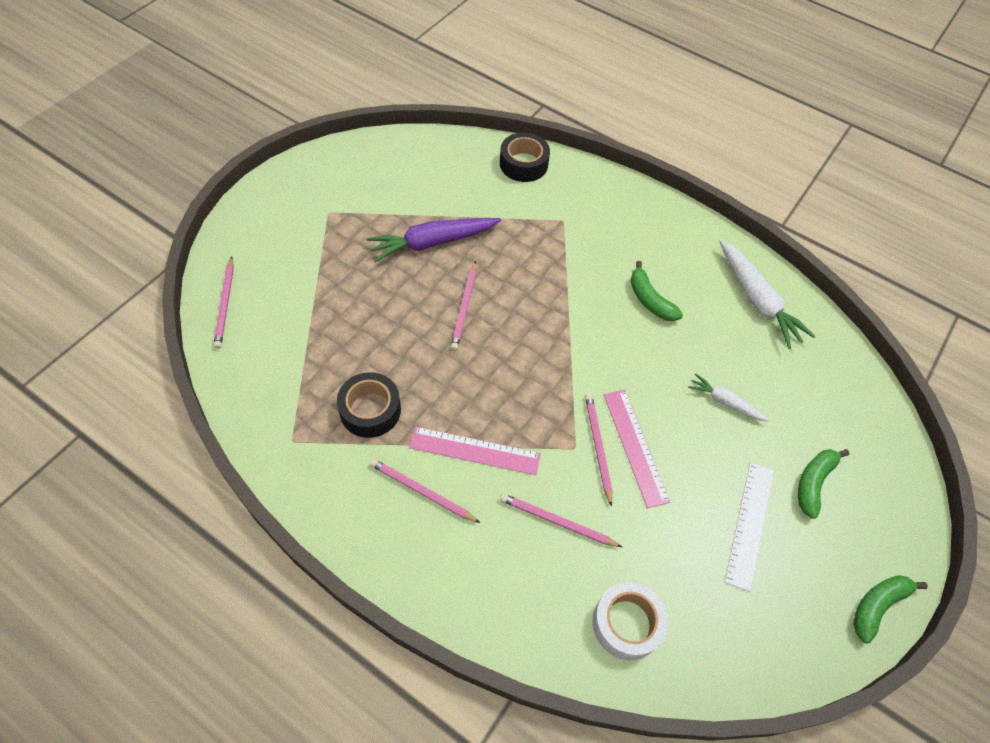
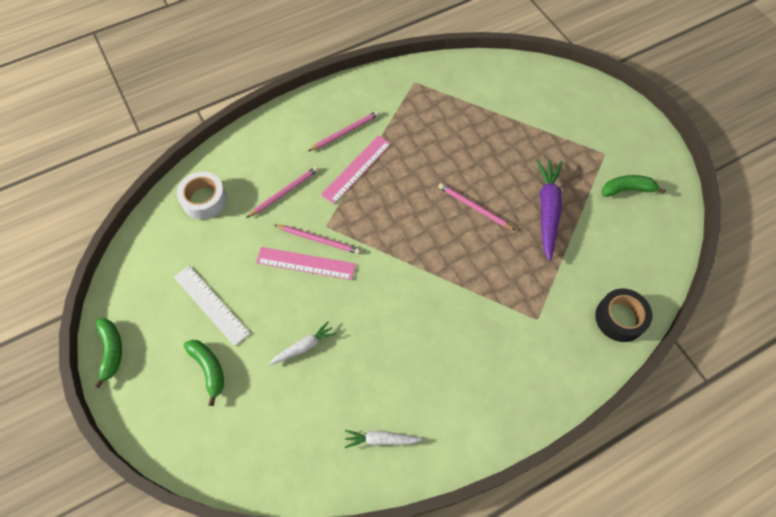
camera: 120 degrees right, 5 degrees up
(225, 304) = (536, 75): pink pencil -> none
(370, 410) = (415, 125): black tape -> none
(649, 300) = (422, 344): green banana -> green banana (627, 189)
(757, 300) = (381, 439): white carrot -> white carrot, size x0.56

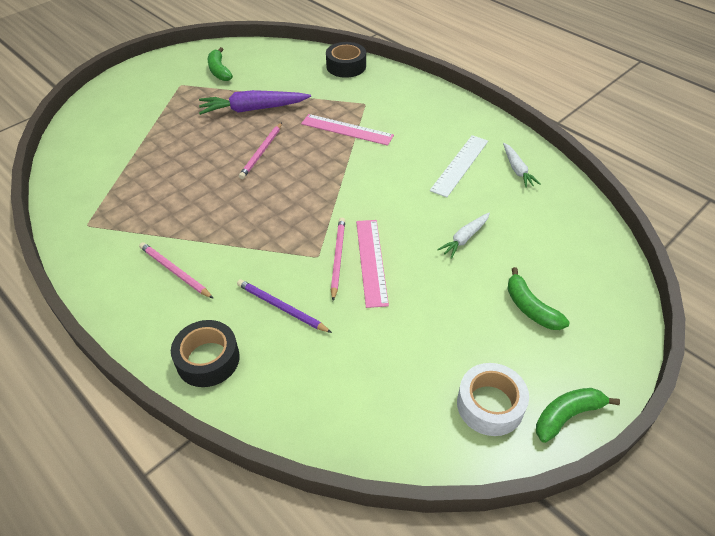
camera: 105 degrees left, 15 degrees down
(204, 200) = (316, 394): white tape -> white tape (490, 405)
(209, 369) = (530, 308): green banana -> green banana turned 75 degrees counterclockwise
(211, 304) = (458, 332): white ruler -> white ruler (460, 165)
(258, 144) = (208, 359): none -> black tape
(284, 193) = (281, 308): pink pencil -> purple pencil
(304, 347) = (464, 238): white carrot -> white carrot turned 90 degrees counterclockwise
(356, 169) = (231, 248): pink ruler -> pink ruler (347, 129)

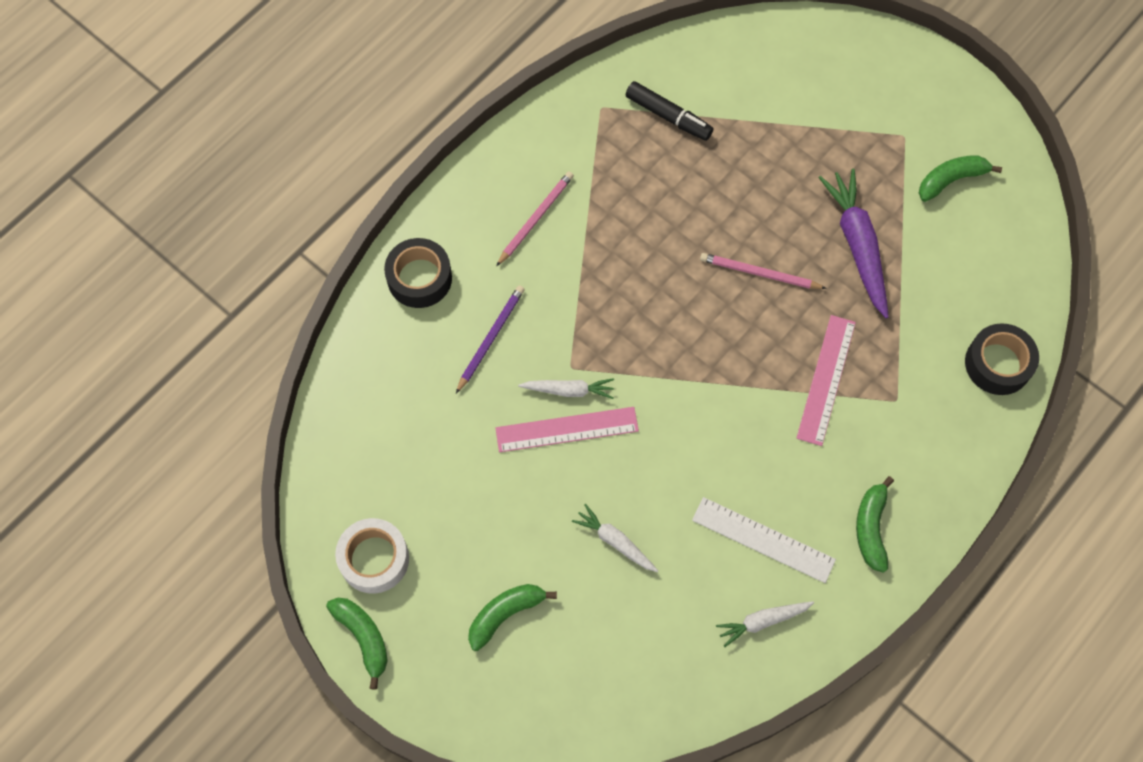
camera: 85 degrees right, 20 degrees up
(114, 187) = (668, 116): none -> black marker
(337, 258) = (569, 390): pink pencil -> white carrot
(450, 120) = (871, 528): none -> green banana

